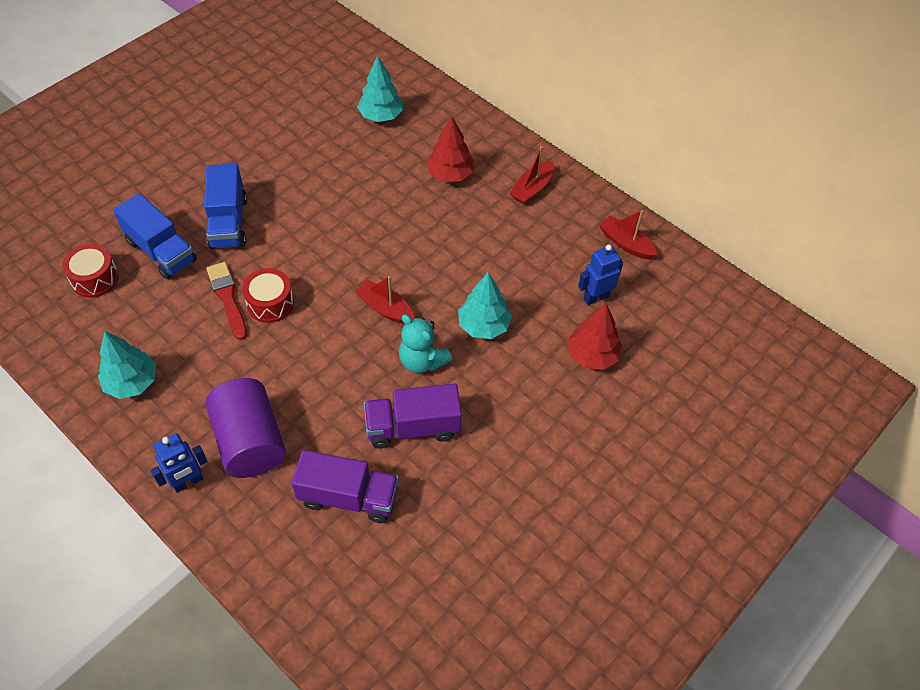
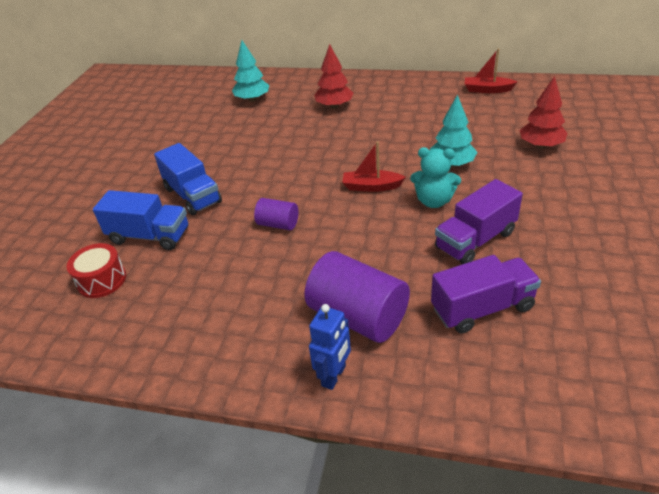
camera: 25 degrees left, 15 degrees down
(132, 382) = (206, 332): turquoise tree -> none
(227, 298) = (238, 237): red brush -> none
(270, 303) = (278, 224): red drum -> purple cylinder
(532, 188) = (396, 91): red boat -> none
(595, 297) = (504, 119): blue robot -> none

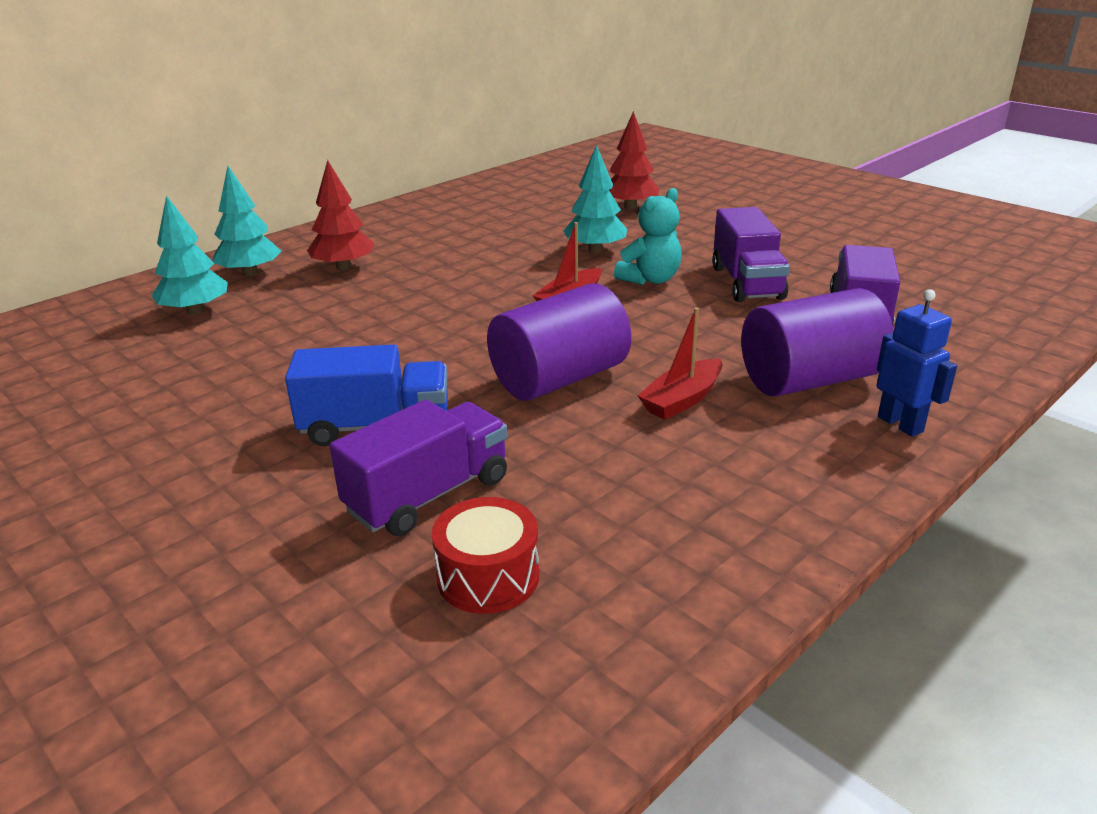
camera: 60 degrees left, 10 degrees down
(149, 236) = (428, 495): blue truck -> purple truck
(278, 224) = (559, 379): purple cylinder -> purple cylinder, size x1.89
(301, 89) = (250, 273): none -> turquoise tree
(487, 90) = (484, 192): red boat -> red boat (682, 400)

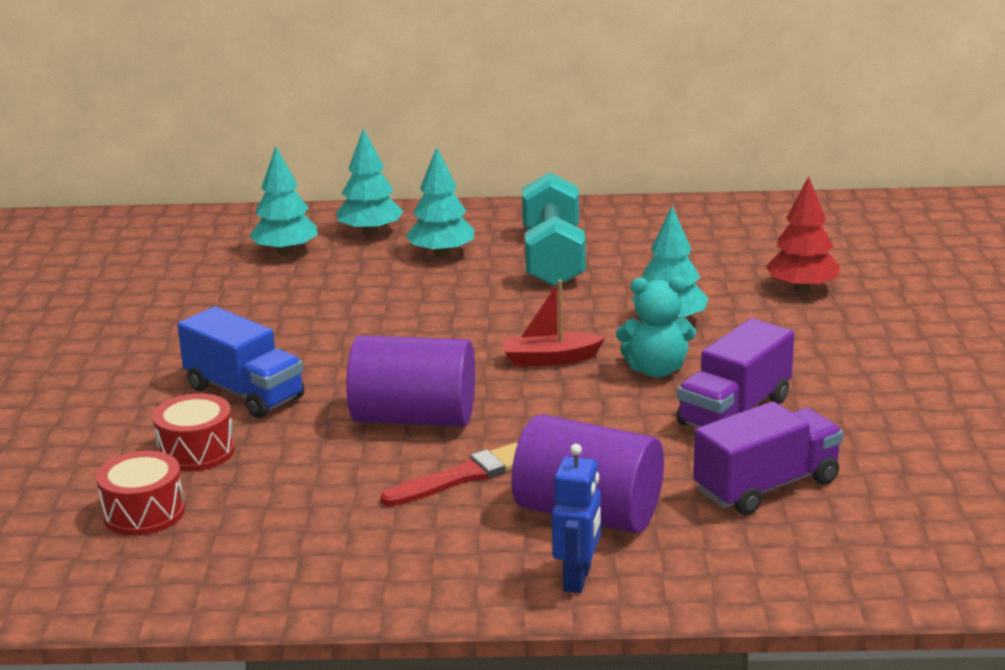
camera: 45 degrees right, 5 degrees down
(343, 267) = (441, 254): red tree -> turquoise tree
(428, 495) = (196, 451): purple truck -> red drum
(436, 242) = (553, 258): none -> turquoise dumbbell
(682, 400) = (463, 476): red boat -> red brush

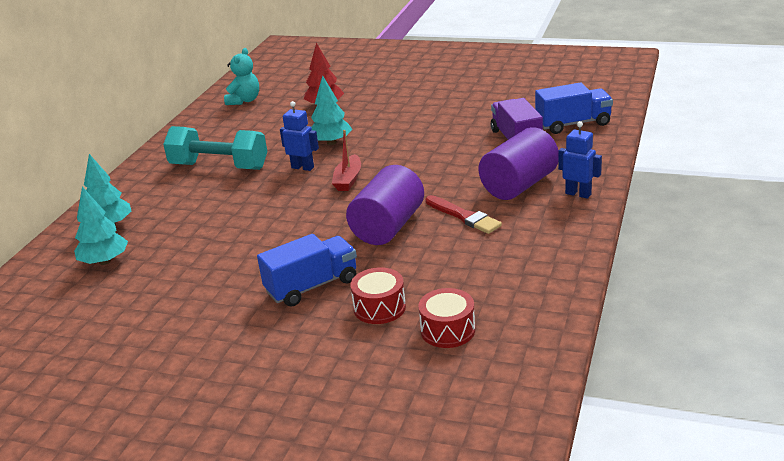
camera: 70 degrees left, 5 degrees up
(441, 254) = (173, 202): turquoise tree -> none
(463, 476) = (464, 216): red brush -> red brush turned 150 degrees clockwise
(575, 317) = (303, 167): none -> blue robot
(656, 370) = (383, 152): turquoise teddy bear -> turquoise teddy bear (244, 100)
(734, 411) = (441, 138): purple truck -> none
(874, 541) = (573, 124): none -> blue truck

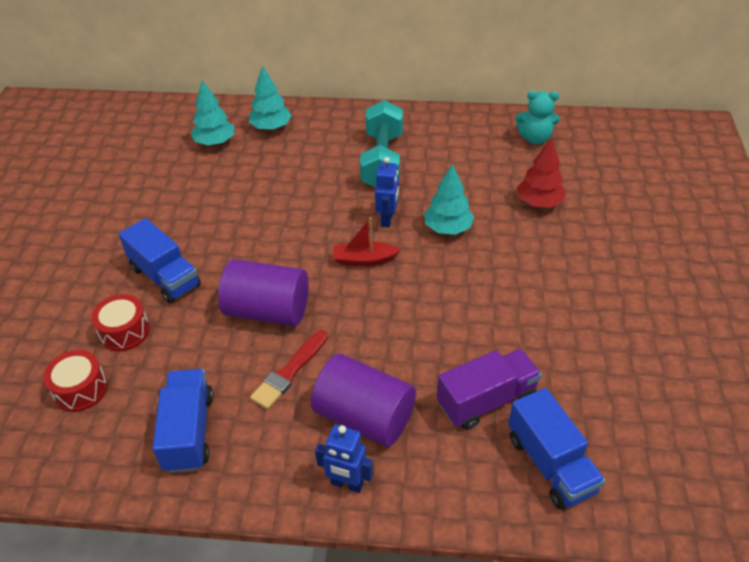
camera: 75 degrees right, 15 degrees up
(515, 264) = (189, 432): none -> blue truck
(578, 194) = (347, 484): blue robot -> blue robot turned 90 degrees clockwise

